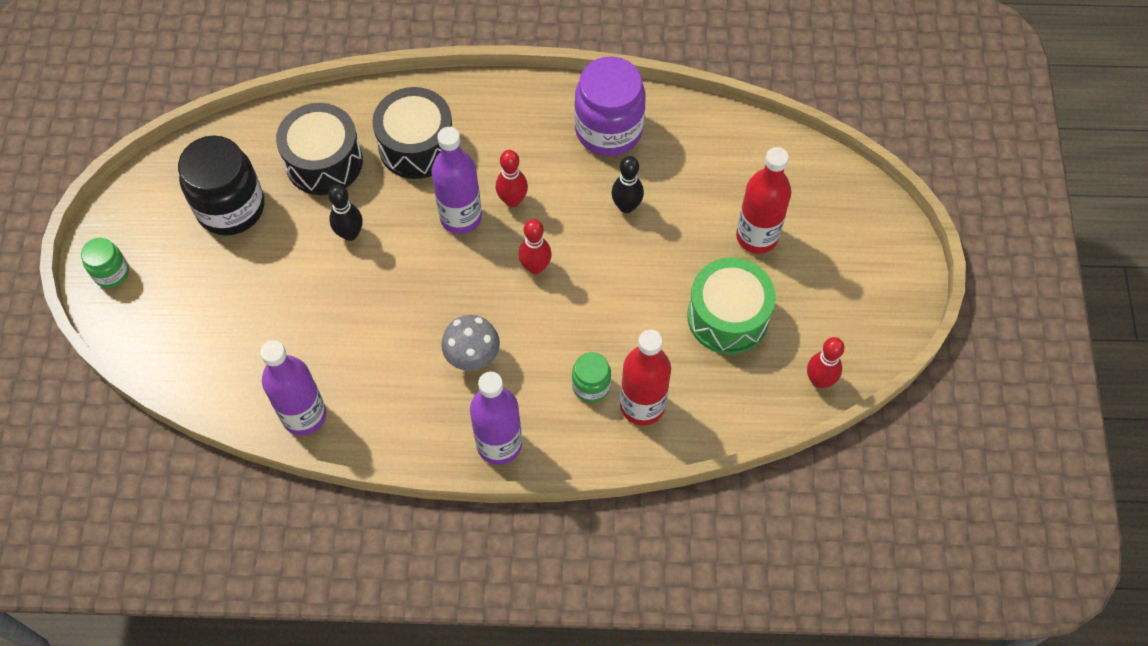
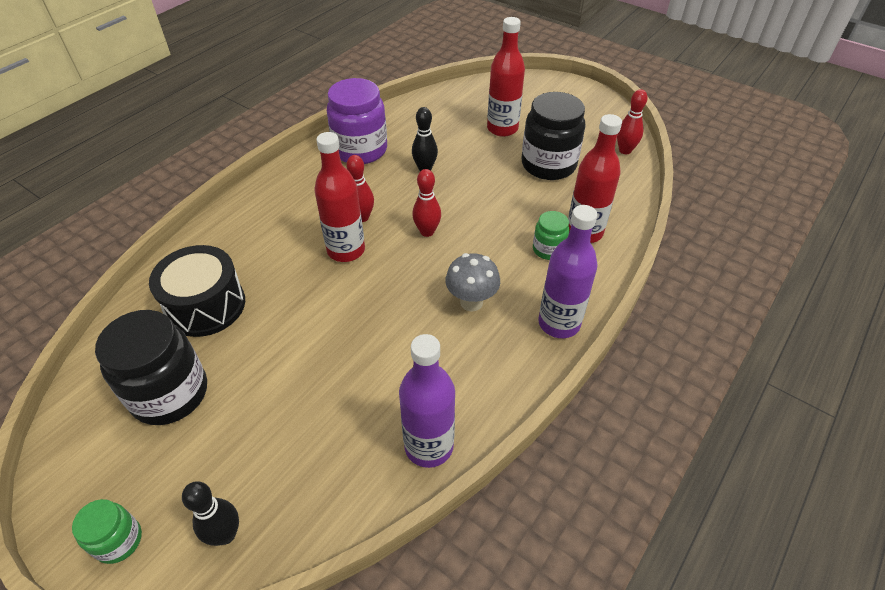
camera: 55 degrees left, 15 degrees down
(350, 234) = (288, 322): black bowling pin -> black bowling pin (225, 534)
(417, 146) = (260, 244): black drum -> none
(461, 217) = (346, 250): purple bottle -> red bottle
(728, 317) = (548, 165): green drum -> black jar

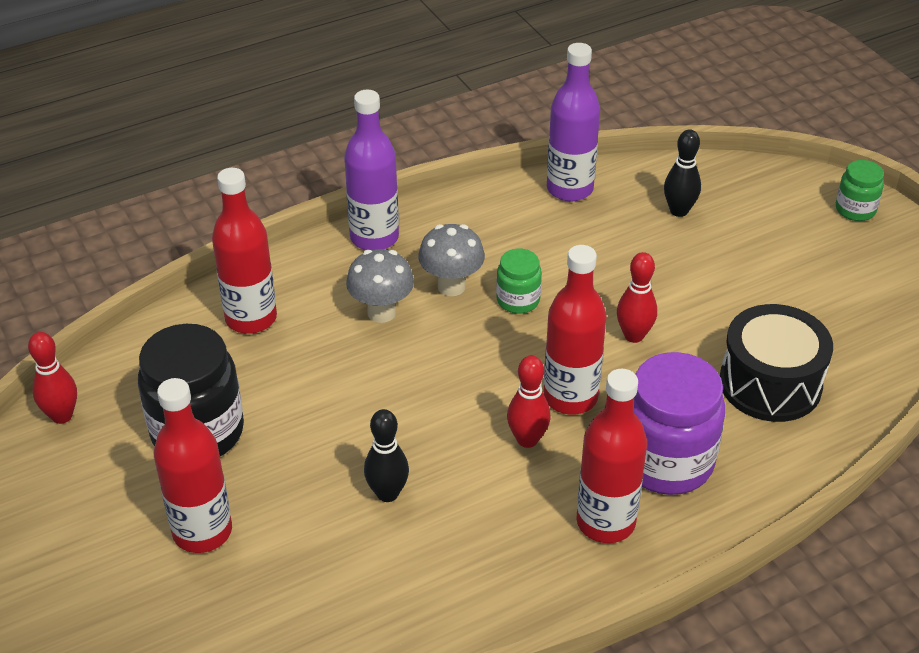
camera: 155 degrees left, 5 degrees down
(170, 394) = (814, 302): black jar -> none
(225, 534) = (764, 188): black bowling pin -> black bowling pin (679, 211)
(299, 191) = (605, 522): none -> red bottle
(360, 150) = (471, 574): purple jar -> purple jar (666, 461)
(427, 232) = (449, 387): red bowling pin -> red bowling pin (634, 335)
(505, 265) = (381, 312): none -> grey mushroom
(548, 249) = (315, 313): green jar -> green jar (518, 300)

